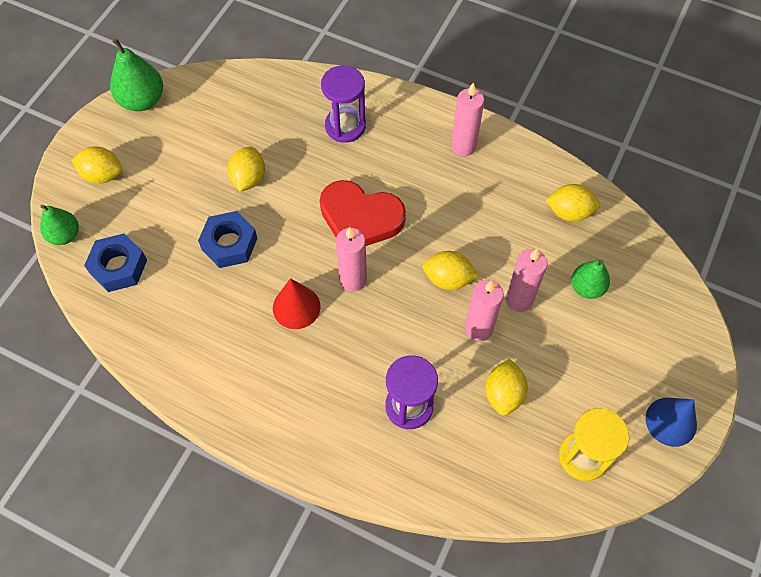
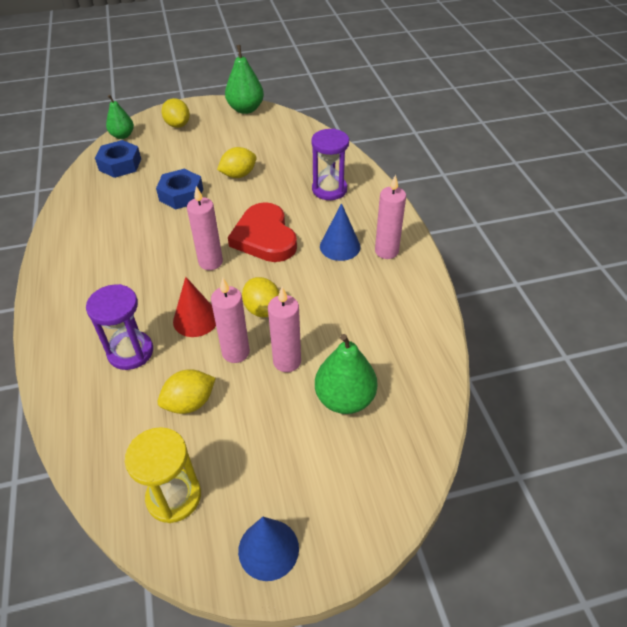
camera: 50 degrees right, 15 degrees down
(296, 307) = (162, 249): red cone -> red cone (196, 319)
(426, 173) = (340, 246): none -> blue cone
(569, 212) = (403, 344): yellow lemon -> none
(587, 287) = (345, 398): green pear -> green pear, size x1.52

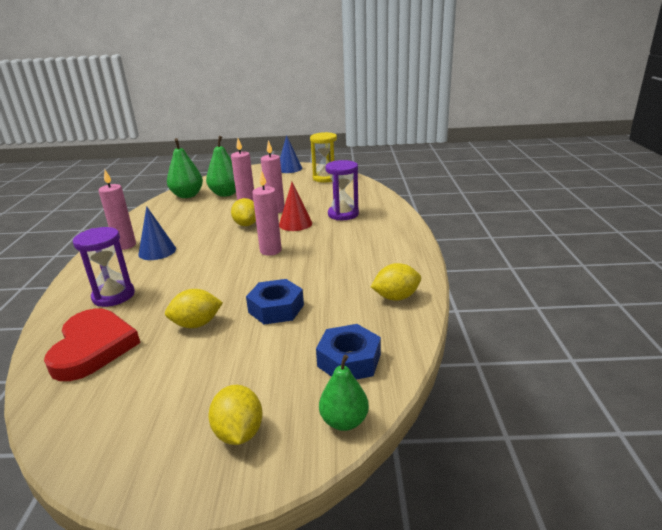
camera: 165 degrees left, 20 degrees down
(190, 403) = (310, 197): yellow lemon -> yellow lemon (396, 297)
(246, 109) = (93, 456): green pear -> green pear (187, 195)
(264, 237) = (213, 263): red heart -> red heart (93, 347)

